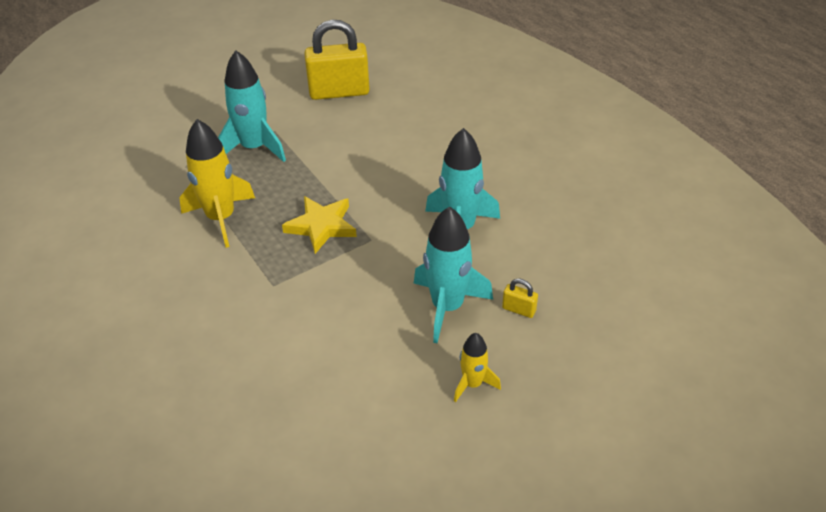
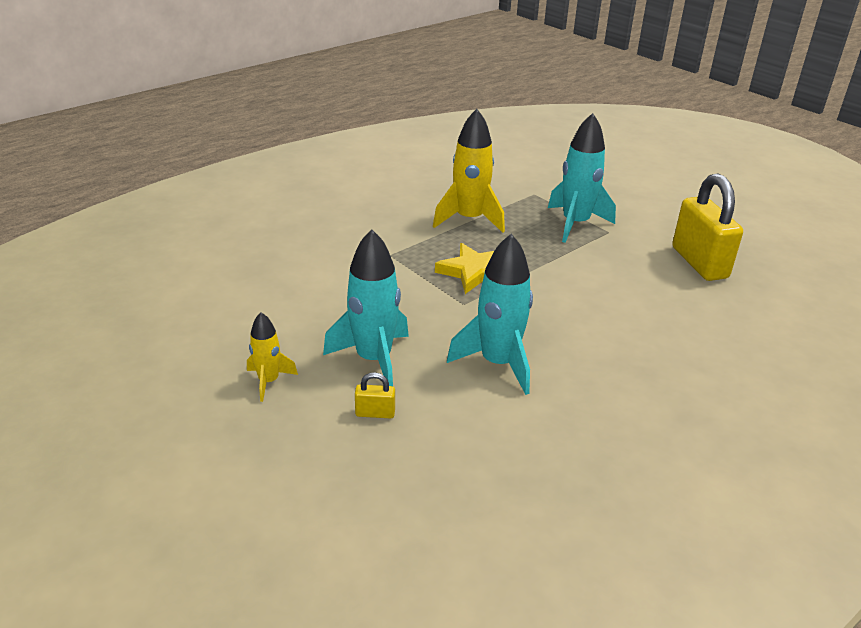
camera: 80 degrees right, 10 degrees down
(519, 309) = (375, 413): yellow padlock -> yellow padlock turned 75 degrees clockwise

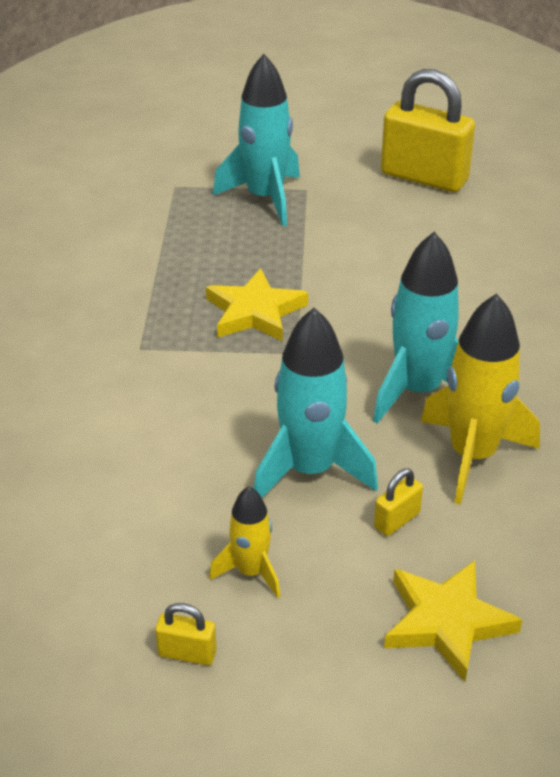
camera: 45 degrees left, 5 degrees up
(186, 392) = (187, 653): none -> yellow padlock
(314, 478) = (446, 622): none -> yellow star
(469, 219) = (156, 255): yellow rocket -> yellow rocket (472, 456)

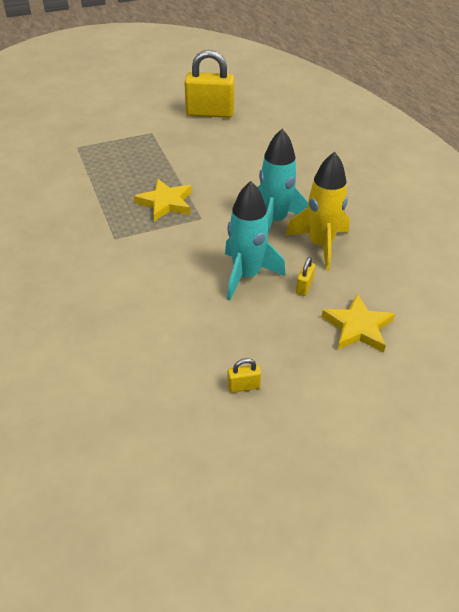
camera: 25 degrees left, 5 degrees up
(251, 572) = (249, 335): yellow rocket -> none
(265, 198) = (132, 142): turquoise rocket -> none

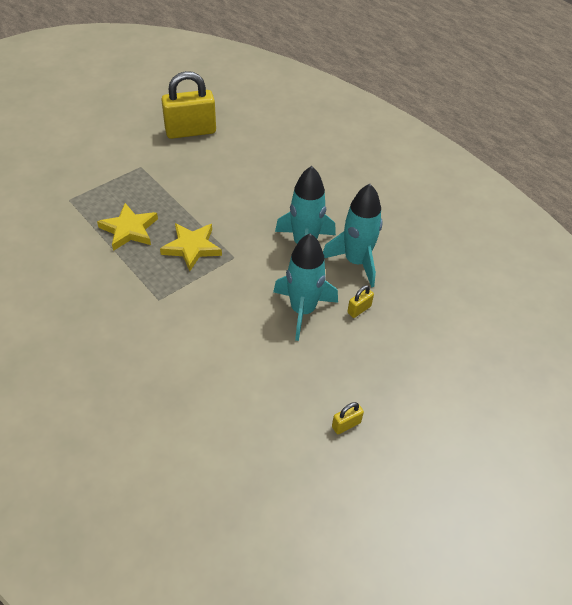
camera: 20 degrees left, 5 degrees up
(304, 286) = (359, 309): yellow padlock -> yellow padlock turned 45 degrees clockwise
(320, 245) = (356, 262): yellow rocket -> turquoise rocket
(358, 327) = (420, 339): yellow star -> yellow star (129, 230)

